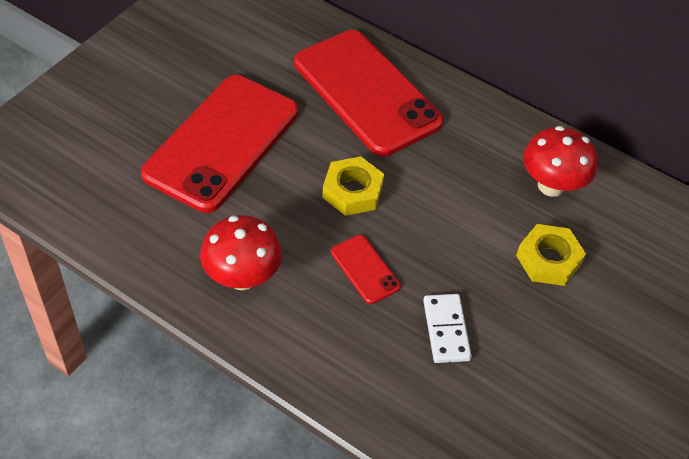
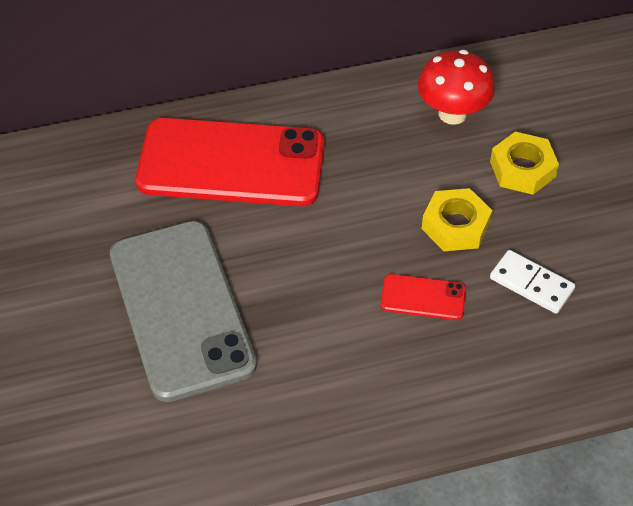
camera: 45 degrees left, 0 degrees up
(222, 143) = (181, 309): red phone -> grey phone
(242, 277) = (351, 394): red mushroom -> none
(352, 191) = (332, 249): yellow nut -> yellow nut (455, 226)

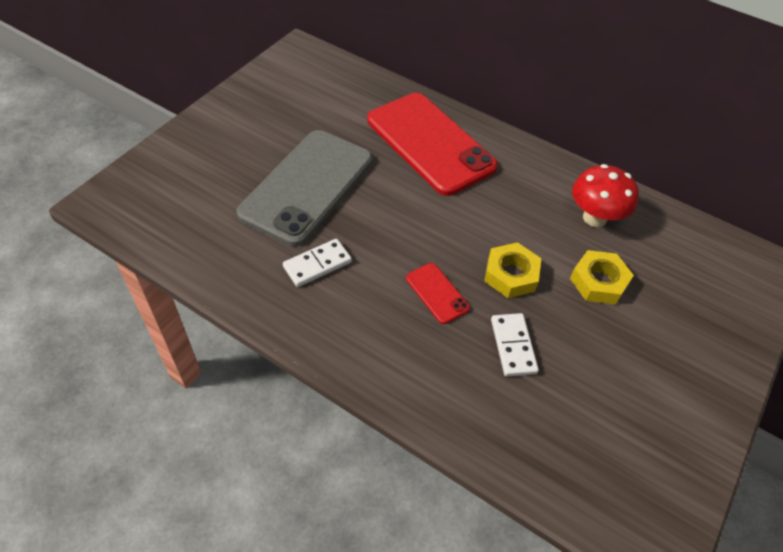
camera: 45 degrees right, 0 degrees up
(295, 371) = (317, 264): none -> white domino

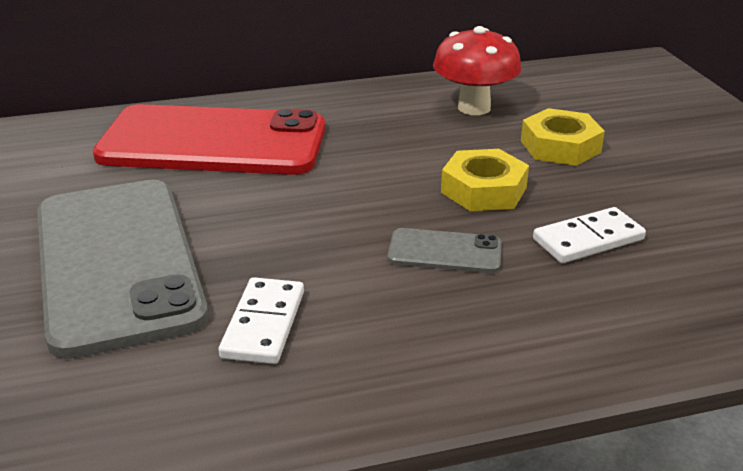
camera: 45 degrees left, 20 degrees down
(437, 293) = (445, 252): red phone -> grey phone
(513, 346) = (588, 239): white domino -> white domino turned 60 degrees counterclockwise

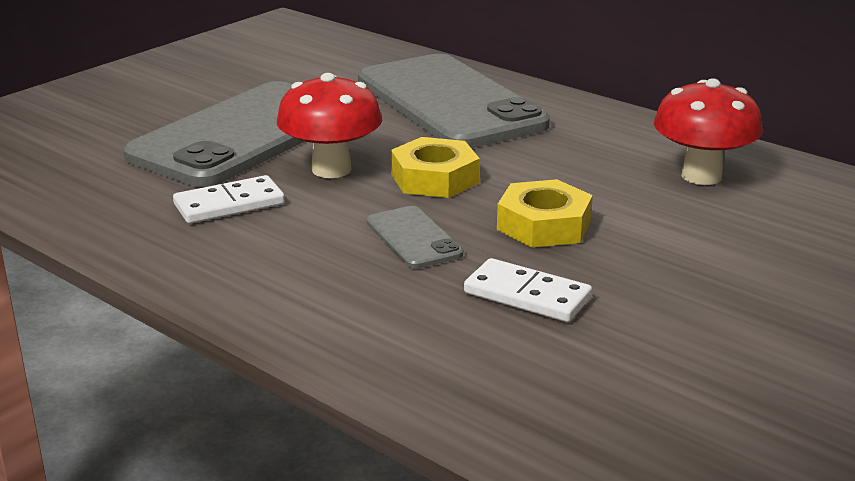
camera: 55 degrees right, 5 degrees down
(213, 142) = (449, 103): red phone -> grey phone
(264, 243) = (331, 169): none -> red mushroom
(560, 146) = (694, 237): yellow nut -> yellow nut (434, 178)

